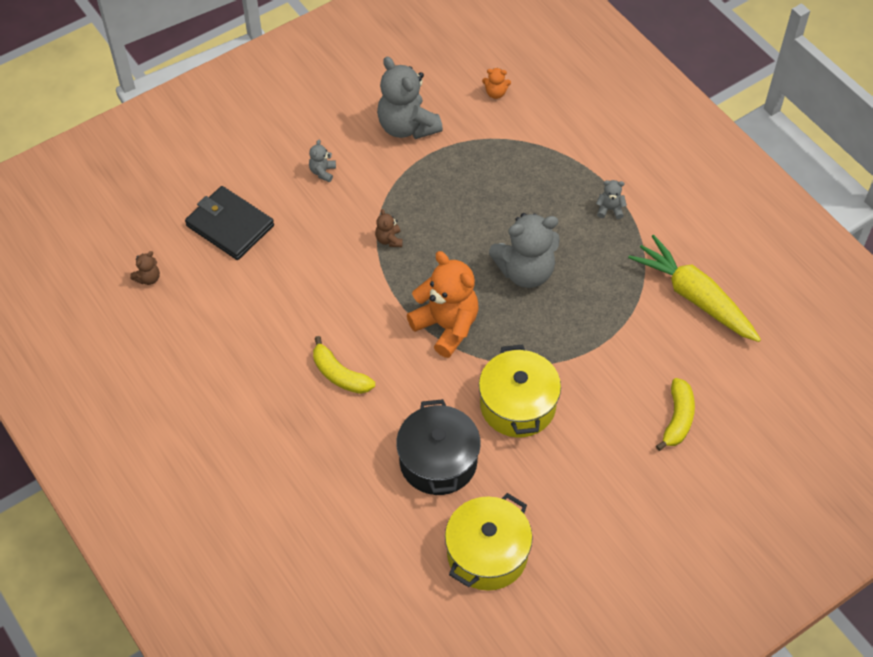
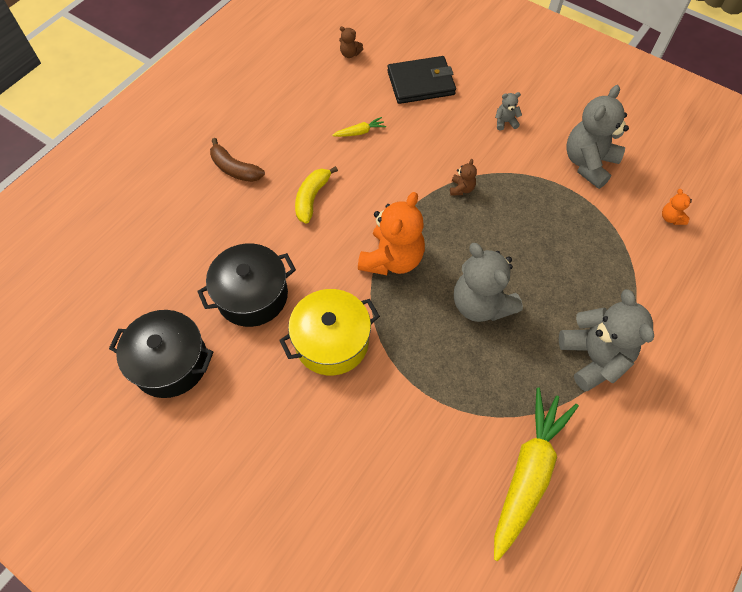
camera: 70 degrees right, 5 degrees up
(230, 225) = (421, 83): black wallet -> black wallet turned 60 degrees clockwise
(264, 439) = (234, 169): none -> brown banana
(271, 304) = (359, 132): none -> yellow carrot
(389, 240) = (461, 189): brown teddy bear -> brown teddy bear turned 135 degrees clockwise
(487, 554) = (170, 363): yellow pot -> black pot
(610, 209) = (593, 357): grey teddy bear -> grey teddy bear, size x2.31
(677, 419) = (370, 497): yellow banana -> none

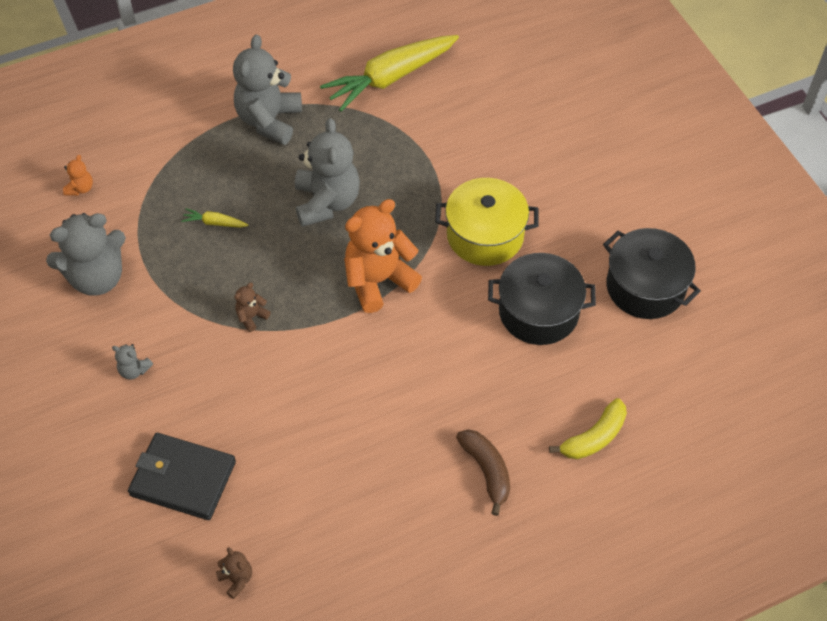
camera: 150 degrees left, 5 degrees down
(312, 198) = (418, 387): yellow banana -> yellow banana (594, 437)
(359, 132) = (309, 445): yellow carrot -> yellow carrot (214, 223)

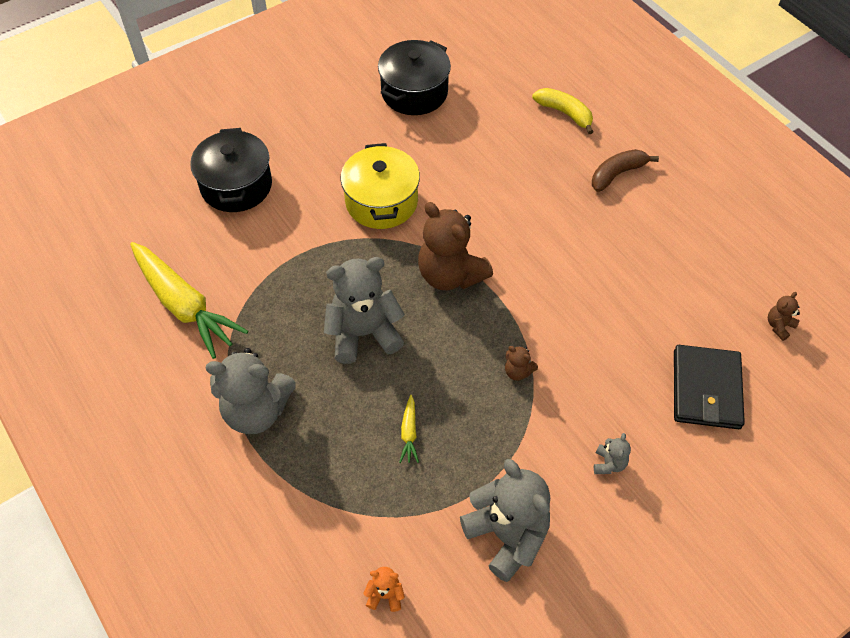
camera: 100 degrees left, 0 degrees up
(378, 281) = (450, 275): orange teddy bear -> brown teddy bear
(538, 312) = (456, 156): black pot -> black pot (236, 185)

